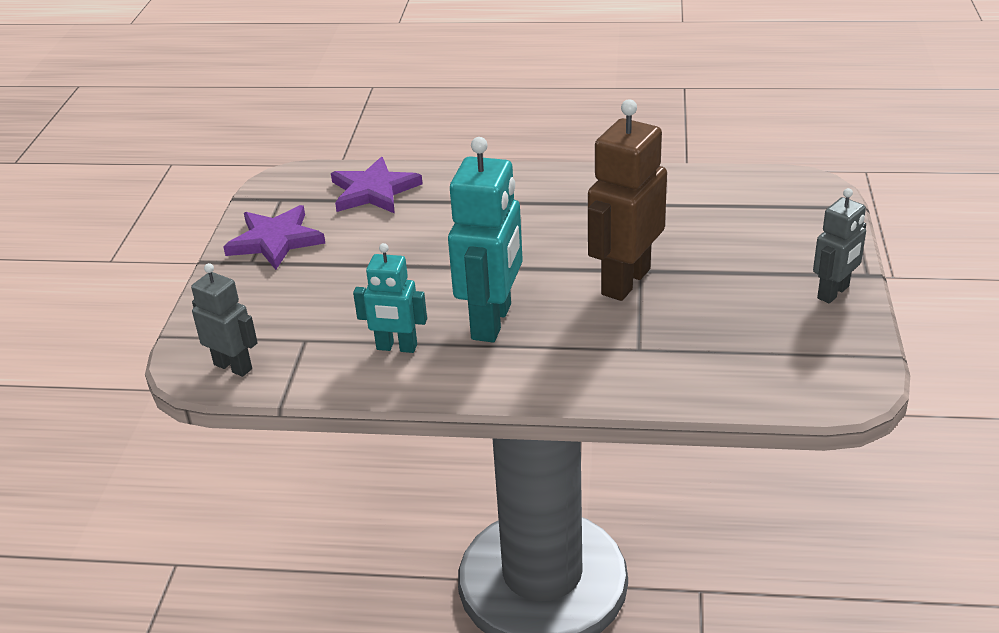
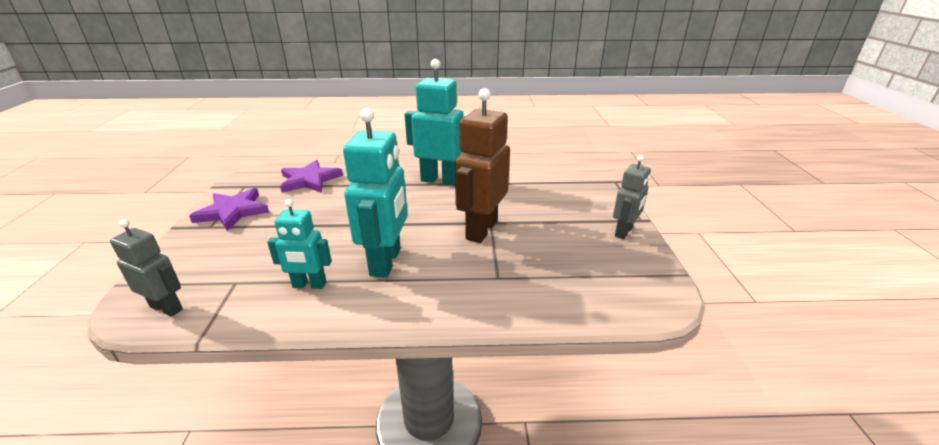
camera: 10 degrees left, 5 degrees down
(571, 197) = (440, 180): none -> turquoise robot

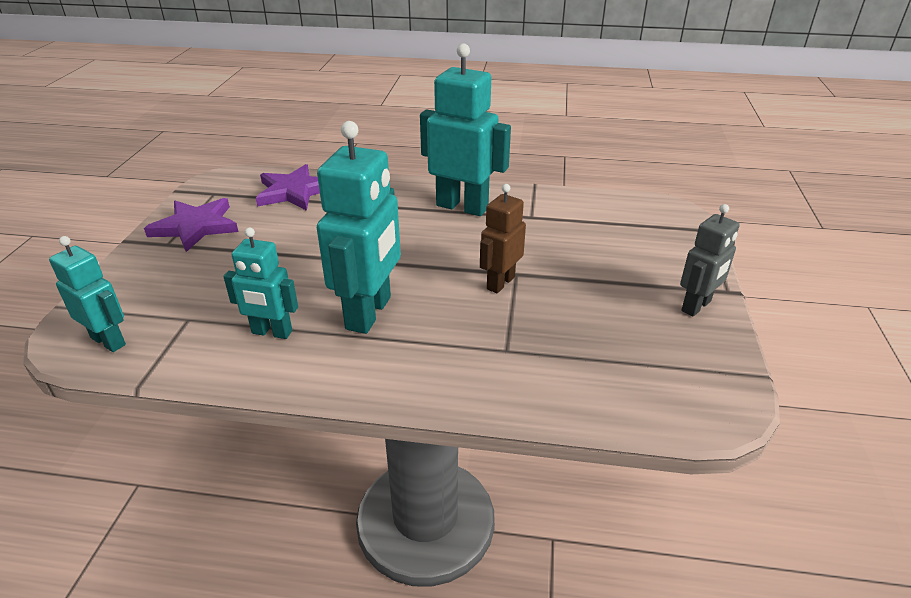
camera: 10 degrees right, 5 degrees up
(167, 308) = (109, 341): grey robot -> turquoise robot
(481, 230) = (500, 283): brown robot -> brown robot, size x0.59

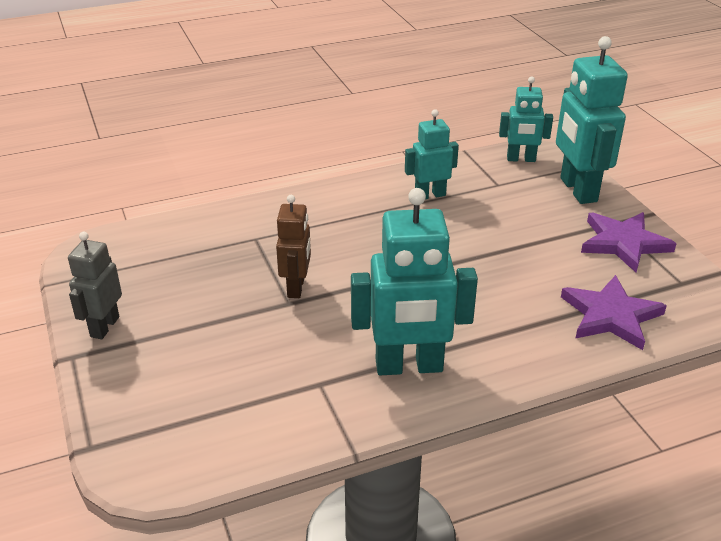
camera: 150 degrees right, 0 degrees up
(369, 313) = (379, 228): turquoise robot -> turquoise robot (577, 190)

